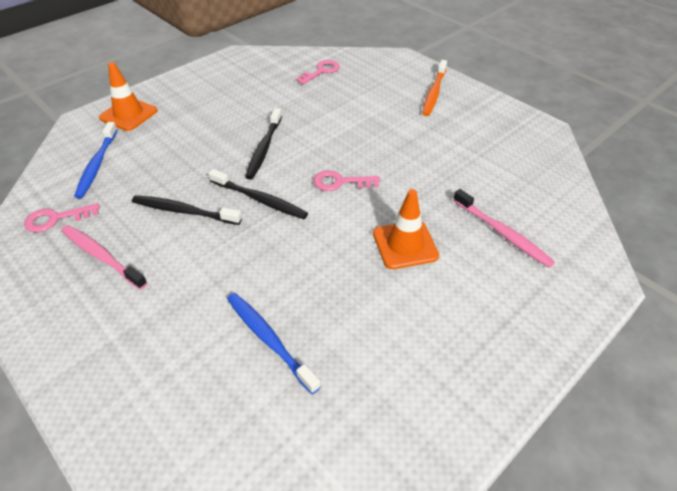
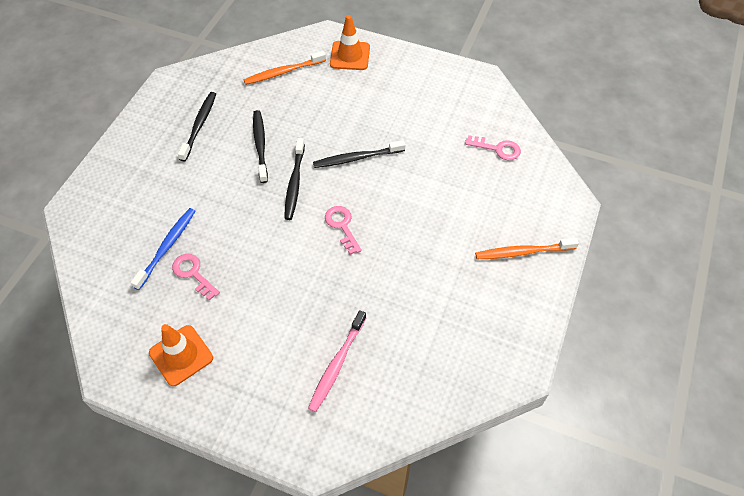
camera: 65 degrees right, 10 degrees up
(56, 219) = (221, 84): pink key -> pink key (193, 274)
(97, 165) = (283, 72): blue toothbrush -> orange toothbrush
(101, 256) = (199, 125): pink toothbrush -> black toothbrush
(405, 245) = (290, 296): orange traffic cone -> orange traffic cone (181, 355)

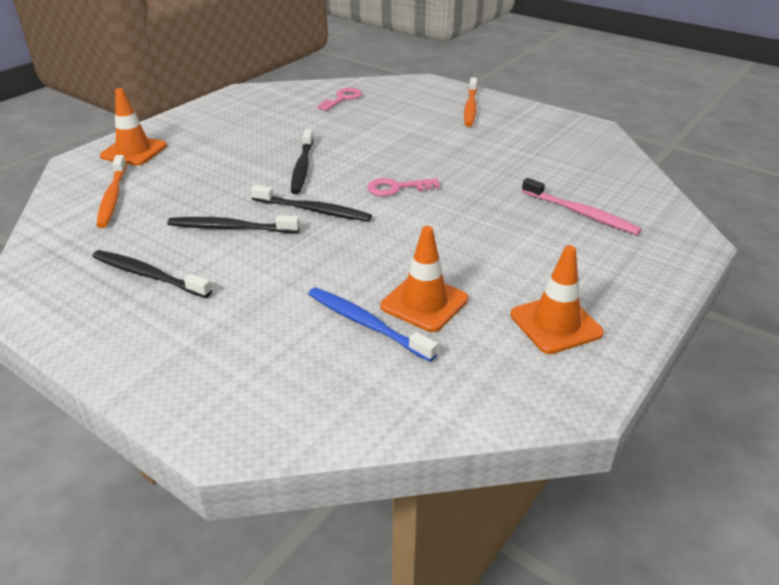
camera: 75 degrees left, 20 degrees down
(193, 274) = (424, 303): pink key -> orange traffic cone

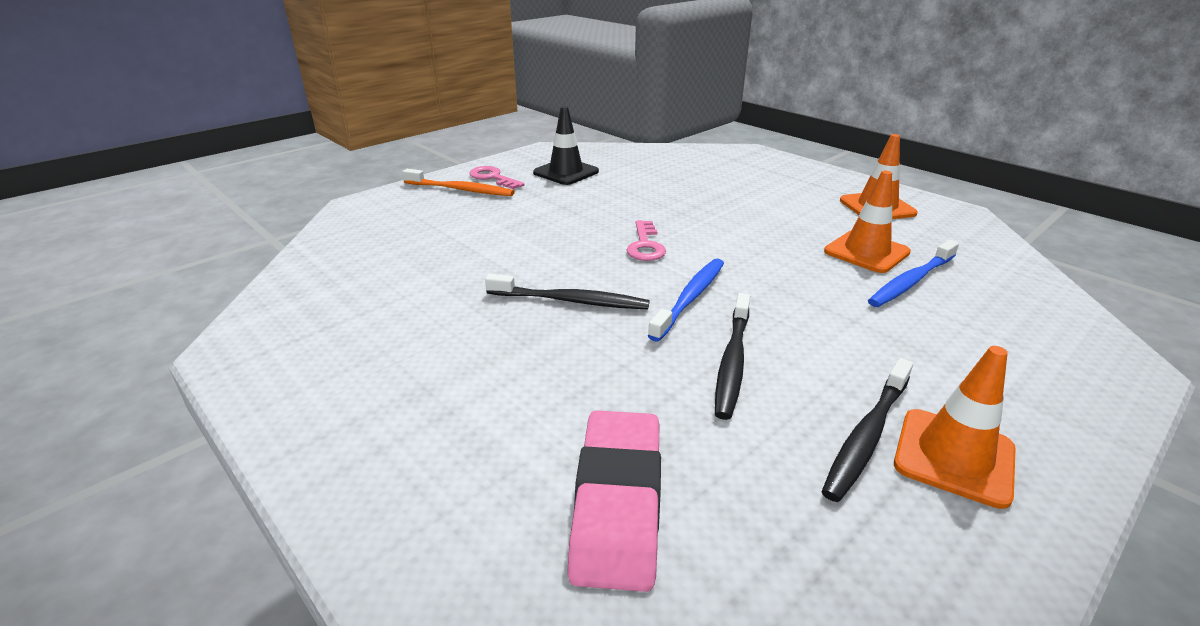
camera: 80 degrees left, 5 degrees down
(112, 197) = (618, 502): orange toothbrush -> pink eraser
(134, 151) = (418, 487): orange traffic cone -> orange traffic cone (954, 457)
(313, 210) = (690, 298): black toothbrush -> blue toothbrush
(342, 99) = (361, 260): pink key -> pink key (493, 178)
(538, 142) = (566, 172): none -> black traffic cone
(581, 213) = (709, 176): pink toothbrush -> none

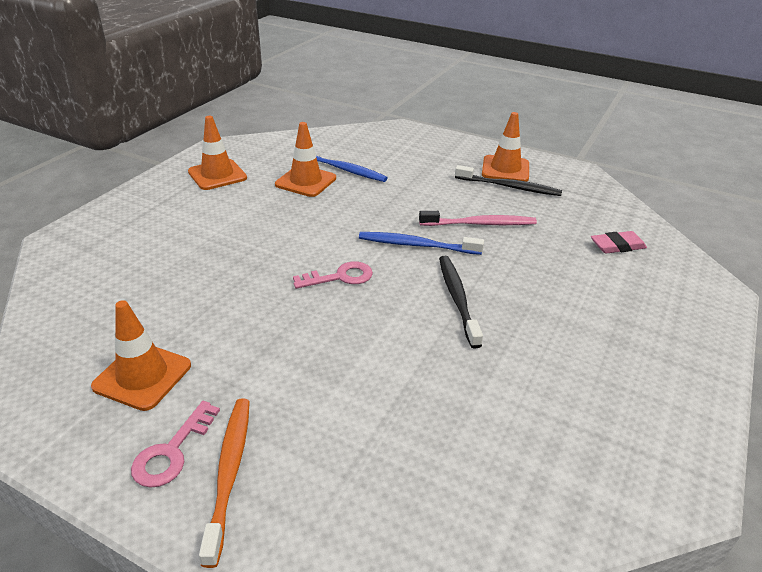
camera: 110 degrees left, 5 degrees up
(566, 172) = (142, 376): black traffic cone -> orange traffic cone
(618, 502) = (617, 246): pink eraser -> pink eraser, size x0.56
(732, 362) = (480, 224): black toothbrush -> pink toothbrush

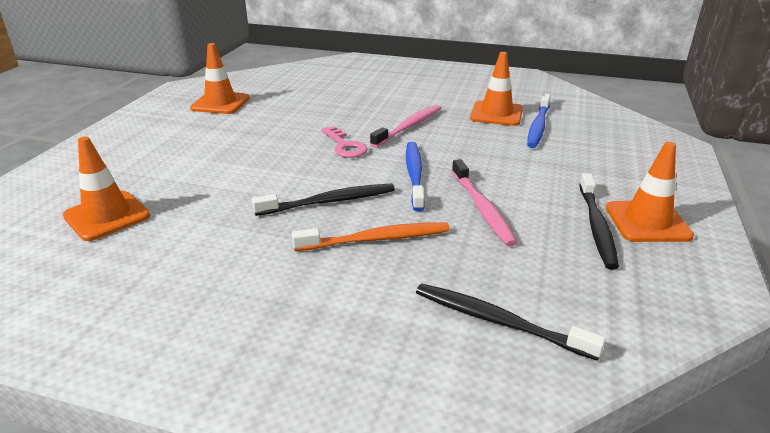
camera: 80 degrees right, 5 degrees down
(172, 451) = (156, 121): pink key -> none
(217, 175) = (476, 82): orange traffic cone -> orange traffic cone (107, 216)
(229, 472) = (135, 138): orange toothbrush -> orange toothbrush (377, 239)
(310, 231) = (409, 126): none -> pink toothbrush
(617, 246) = (498, 321): pink eraser -> black toothbrush

